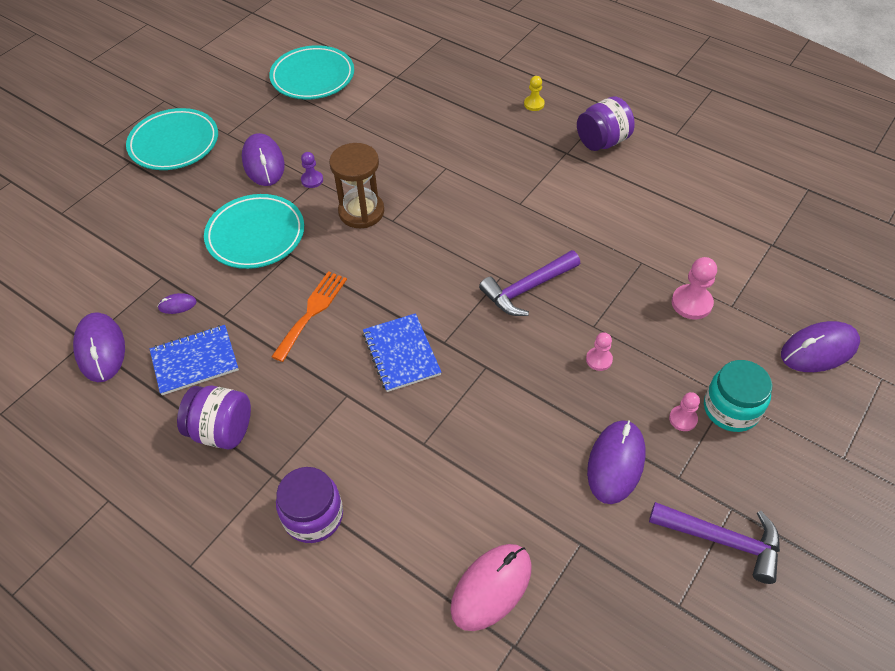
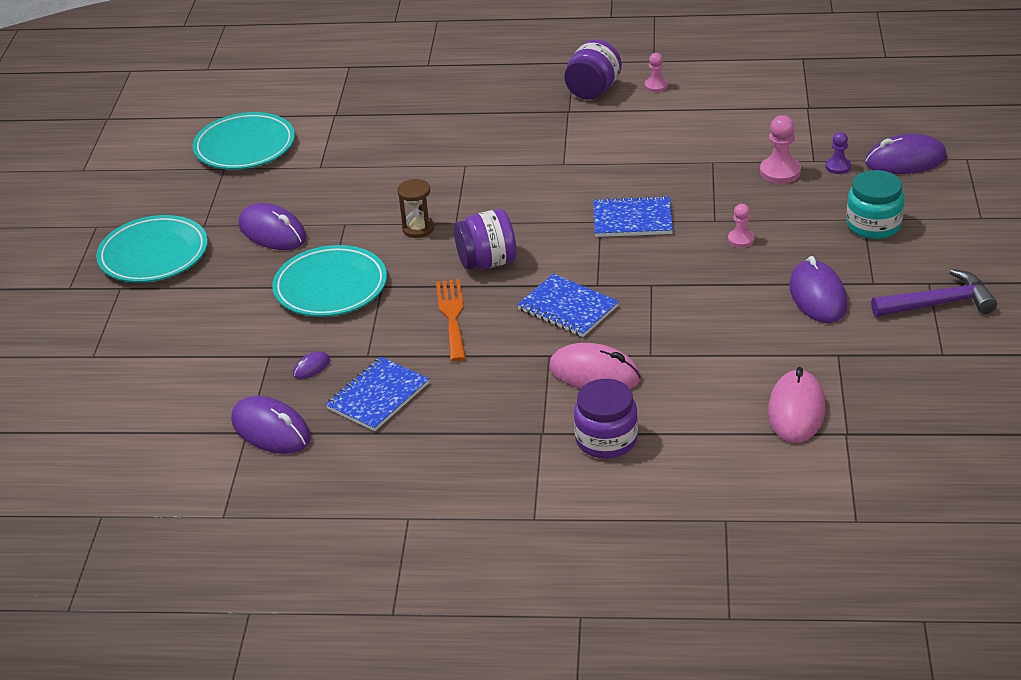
camera: 30 degrees left, 15 degrees down
(222, 430) = (461, 427): purple jar -> purple jar (487, 262)
(312, 180) = (340, 225): purple pawn -> purple pawn (838, 167)
(361, 212) = (418, 228): brown hourglass -> brown hourglass, size x0.62
(364, 436) = (595, 373): none -> pink mouse
(527, 289) = (632, 219): purple hammer -> blue notebook
(534, 104) = (499, 86): yellow pawn -> none
(683, 419) = (843, 247): pink pawn -> pink pawn (656, 86)
(819, 350) = (905, 160): purple mouse -> purple mouse turned 45 degrees clockwise

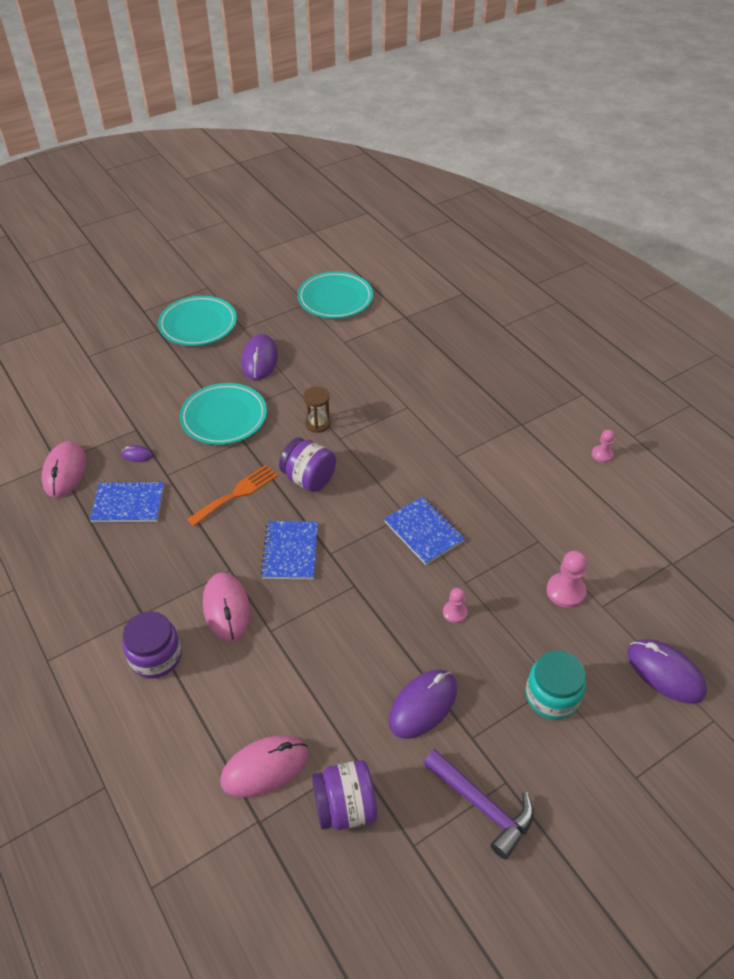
camera: 50 degrees right, 10 degrees up
(271, 430) = (65, 471): purple mouse -> pink mouse
(593, 90) = (559, 423): purple jar -> purple jar (345, 806)
(838, 167) = (609, 628): purple pawn -> none

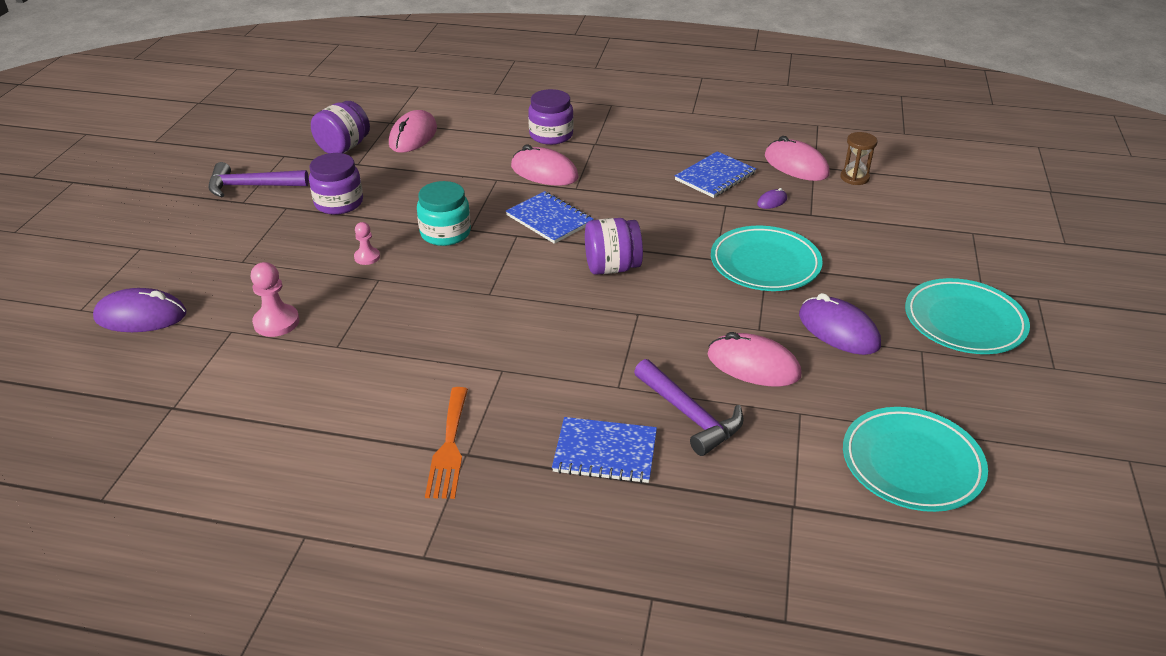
camera: 135 degrees right, 10 degrees down
(237, 494) = (651, 225): orange fork -> orange fork (449, 447)
(318, 423) = (678, 312): brown hourglass -> brown hourglass (854, 178)
(328, 373) = (753, 365): none -> pink mouse
(394, 372) = (690, 415): none -> purple hammer
(423, 531) = (457, 291): blue notebook -> blue notebook (605, 452)
(423, 705) = (339, 203): purple mouse -> purple jar
(552, 696) = (239, 254): turquoise jar -> turquoise jar (445, 233)
(602, 454) = (331, 480): pink pawn -> none

